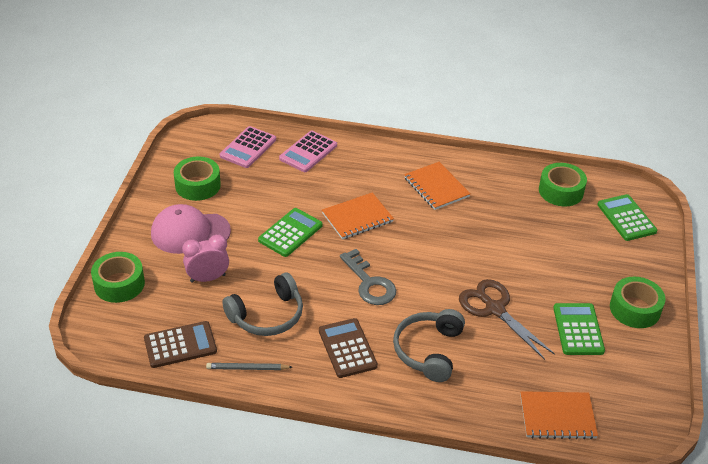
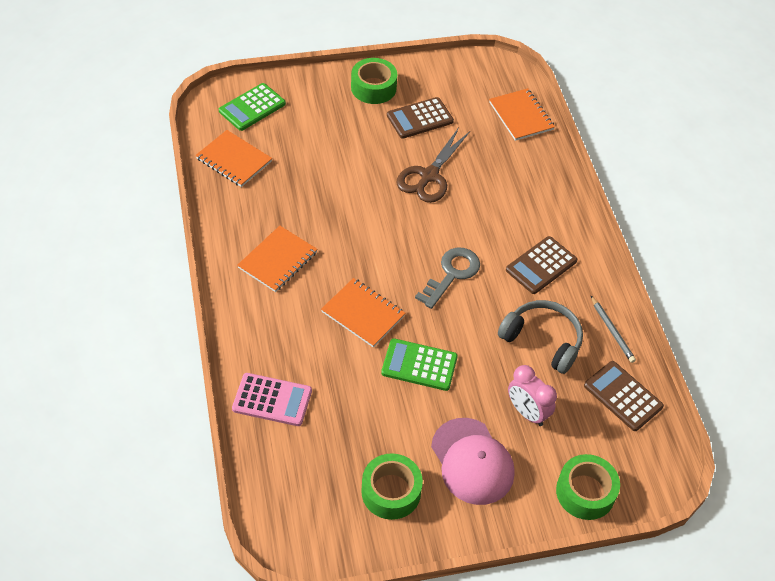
camera: 115 degrees left, 10 degrees up
(248, 148) = (293, 468): pink calculator -> none
(428, 351) = (506, 209): grey headphones -> none
(561, 191) = (234, 160): green tape -> orange notebook
(578, 329) = (420, 118): green calculator -> brown calculator

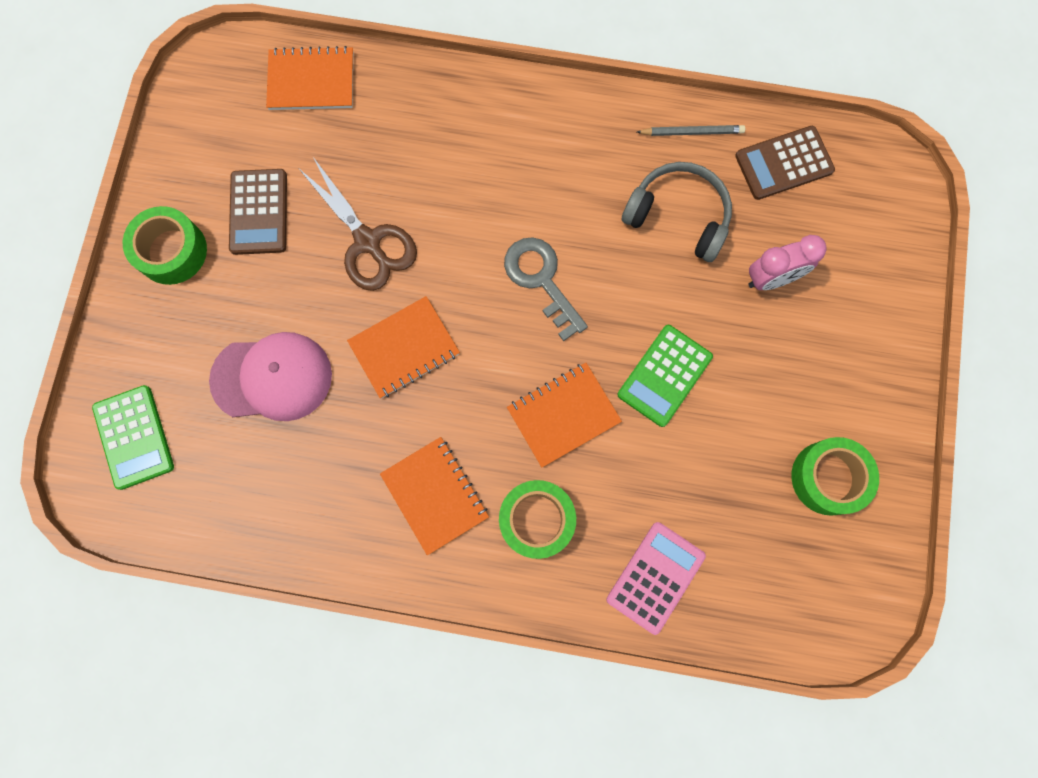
camera: 65 degrees left, 25 degrees up
(234, 160) = (227, 497): orange notebook -> orange notebook (404, 348)
(472, 461) = (816, 368): pink cap -> pink cap (272, 377)
(541, 265) = (568, 168): brown calculator -> none
(542, 340) = (678, 216): grey headphones -> grey headphones turned 60 degrees clockwise
(585, 492) = (892, 262): green tape -> green tape (536, 520)

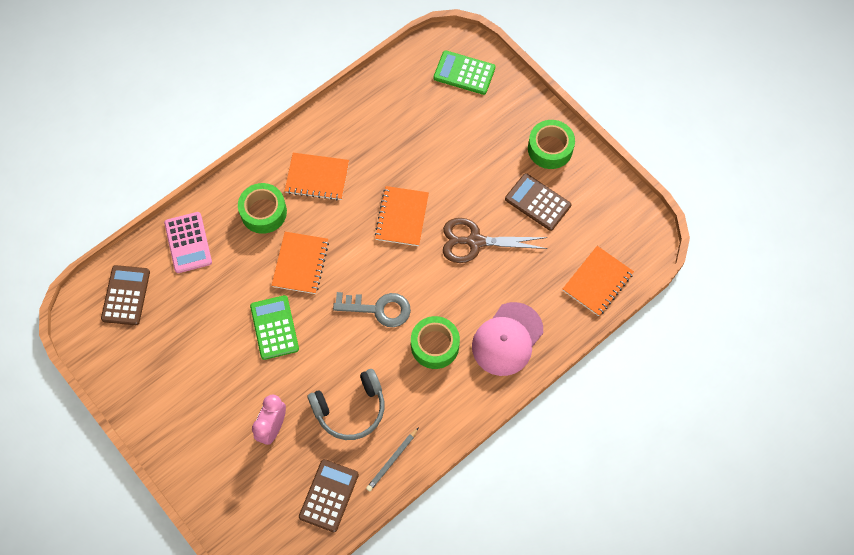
camera: 130 degrees right, 10 degrees down
(272, 377) = (441, 148): pink cap -> pink cap (507, 339)
(785, 589) = (126, 295): none -> brown calculator
(828, 478) = (152, 362): green tape -> green tape (435, 345)

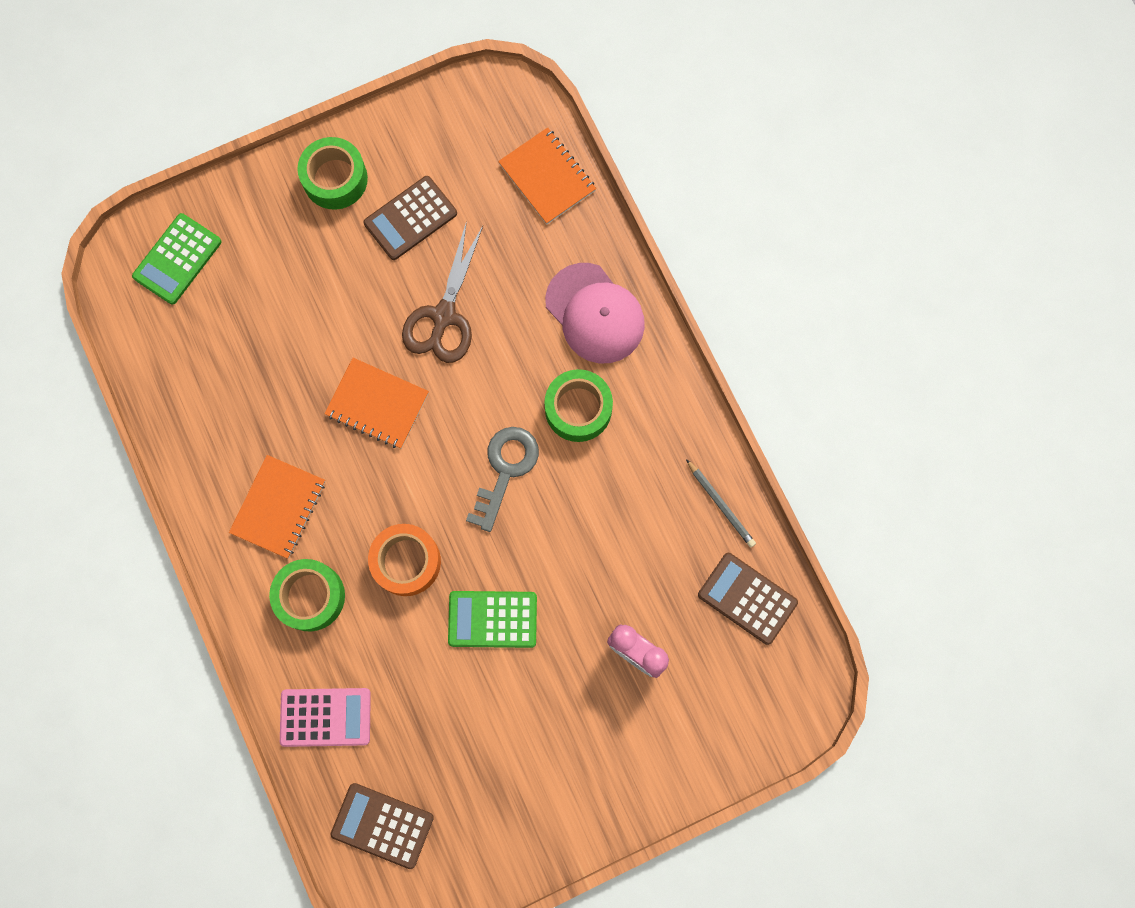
camera: 75 degrees left, 10 degrees up
(300, 263) = (406, 561): orange notebook -> orange tape
(350, 409) = (637, 542): grey headphones -> none

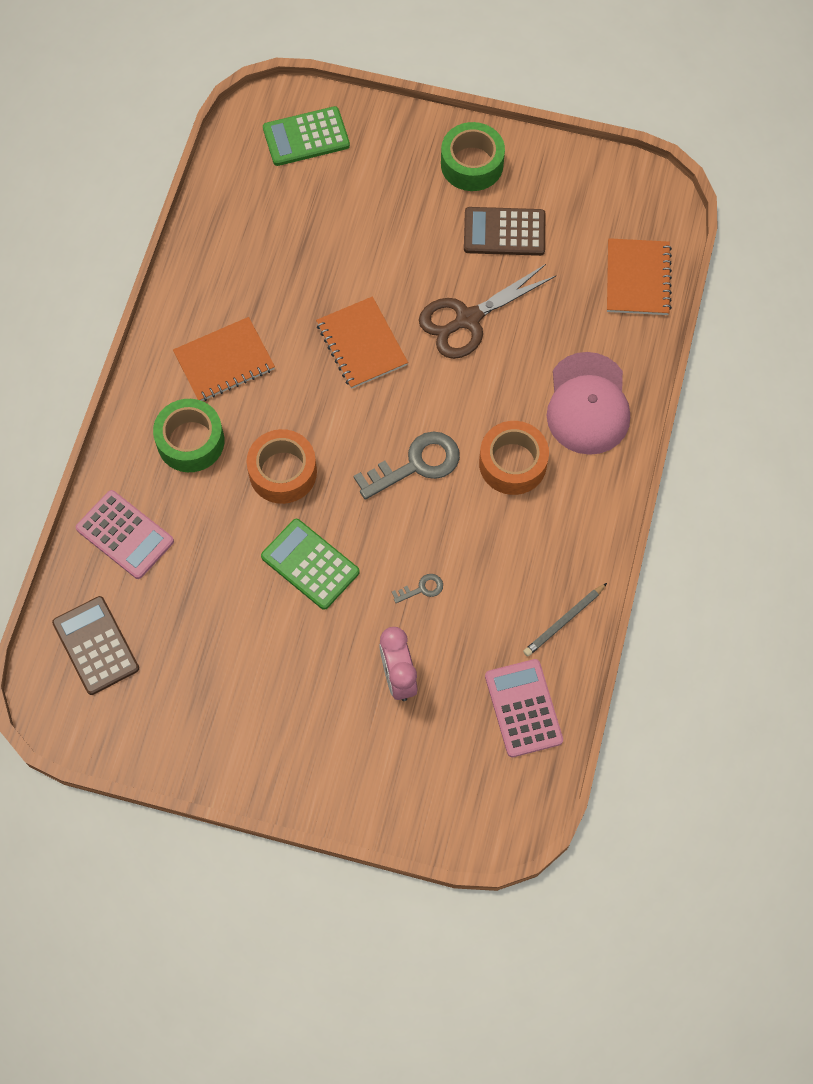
camera: 40 degrees right, 10 degrees down
(578, 409) = (512, 463): green tape -> orange tape
(594, 567) = (422, 589): none -> grey key
(720, 504) = (564, 621): grey pencil -> grey pencil turned 45 degrees clockwise
(747, 598) = (523, 708): brown calculator -> pink calculator

